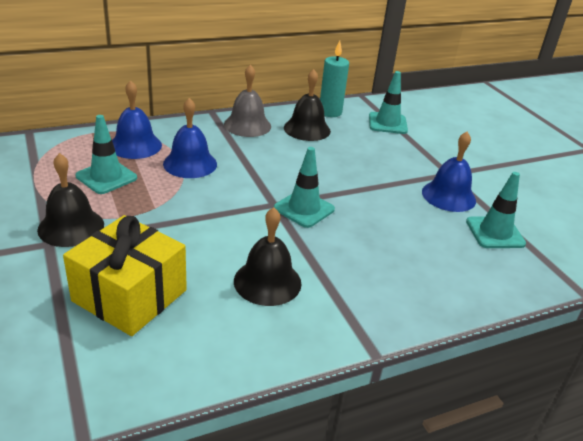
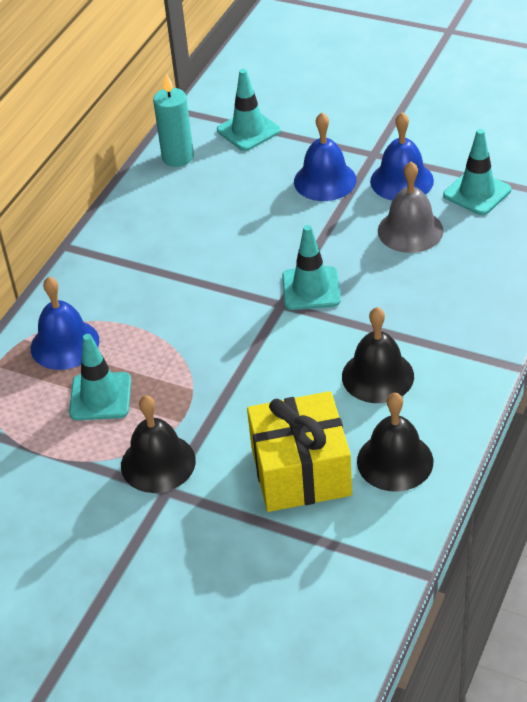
camera: 35 degrees left, 10 degrees up
(190, 163) = (148, 322): blue bell -> blue bell (325, 180)
(247, 125) = (127, 236): grey bell -> grey bell (410, 230)
(307, 129) = (188, 196): black bell -> black bell (395, 461)

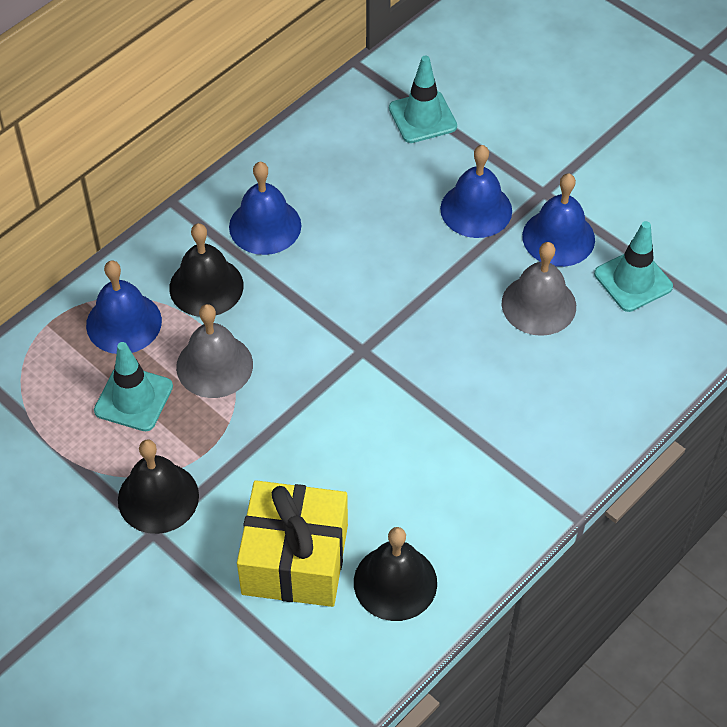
camera: 15 degrees right, 10 degrees up
(154, 241) = (265, 226): none -> blue bell
(160, 352) = (214, 365): none -> grey bell
(178, 157) = (333, 127): turquoise candle -> none
(311, 288) = (401, 342): turquoise traffic cone -> none
(377, 376) = (423, 474): black bell -> black bell (206, 286)

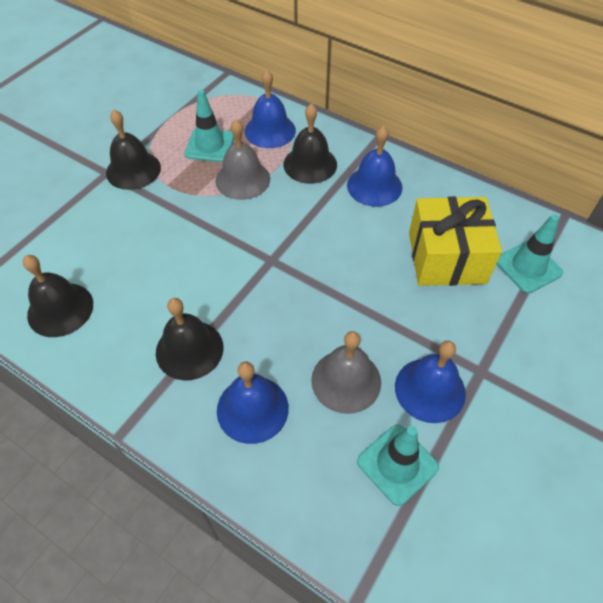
camera: 80 degrees right, 0 degrees up
(295, 559) = (83, 247): yellow gift -> yellow gift (446, 257)
(476, 209) = (439, 319): blue bell -> blue bell (252, 409)
(478, 444) = (189, 349): none -> black bell

